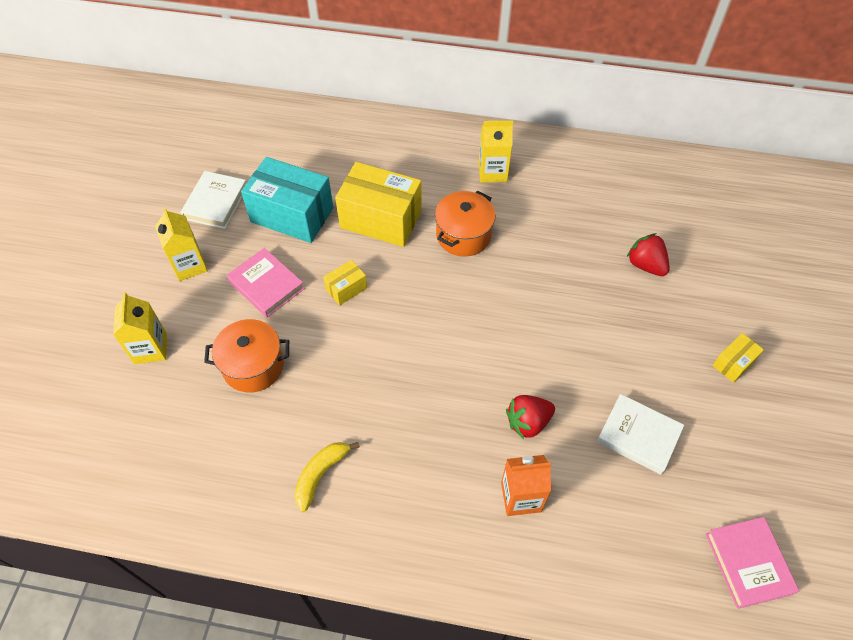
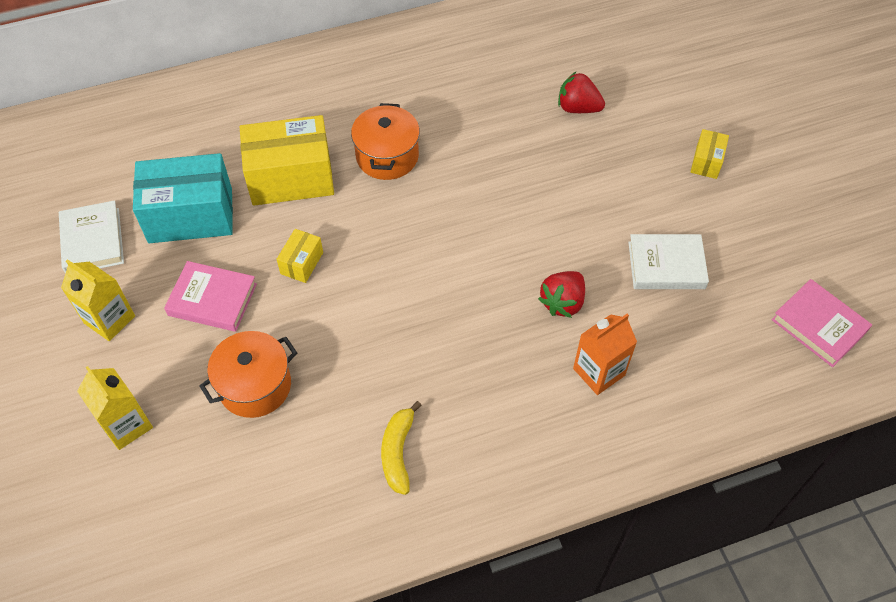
camera: 30 degrees left, 0 degrees up
(492, 172) = (376, 81): yellow carton -> none

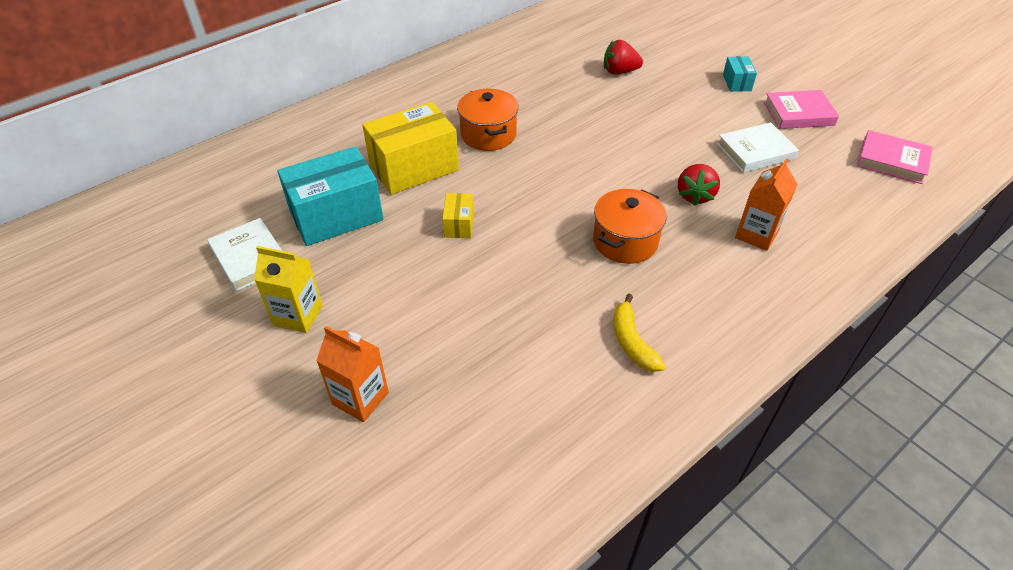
camera: 20 degrees left, 10 degrees down
(126, 425) = (360, 398): yellow carton -> orange carton
(212, 299) = (391, 273): pink book -> pink book (798, 114)
(255, 386) = (470, 328): orange pot -> orange pot (625, 241)
(706, 162) = (736, 83): yellow box -> turquoise box

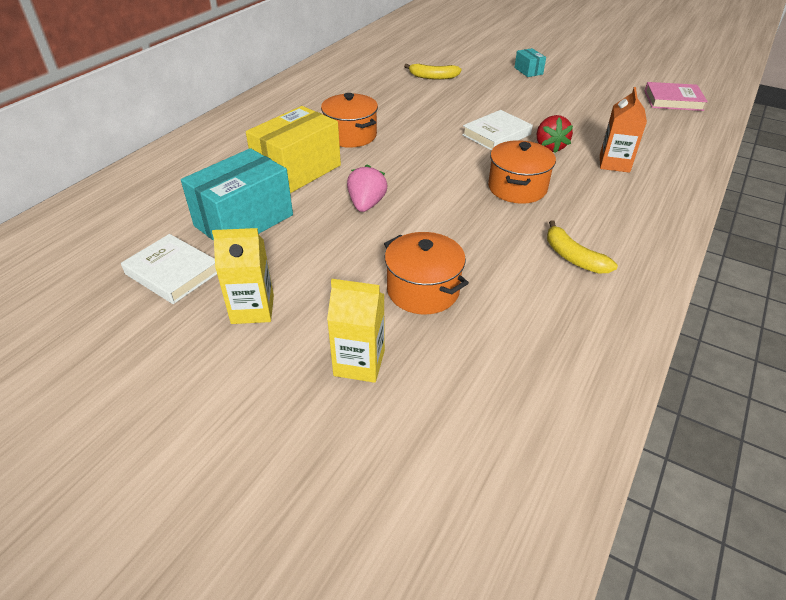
camera: 20 degrees left, 5 degrees down
(360, 398) = (359, 363): orange carton -> yellow carton
(459, 224) = (366, 204): yellow box -> pink strawberry
(459, 338) = (423, 290): none -> orange pot
(619, 72) = (433, 77): red strawberry -> yellow banana
(755, 152) = (574, 111): white book -> white book (496, 135)
(798, 114) = (587, 83): pink book -> none

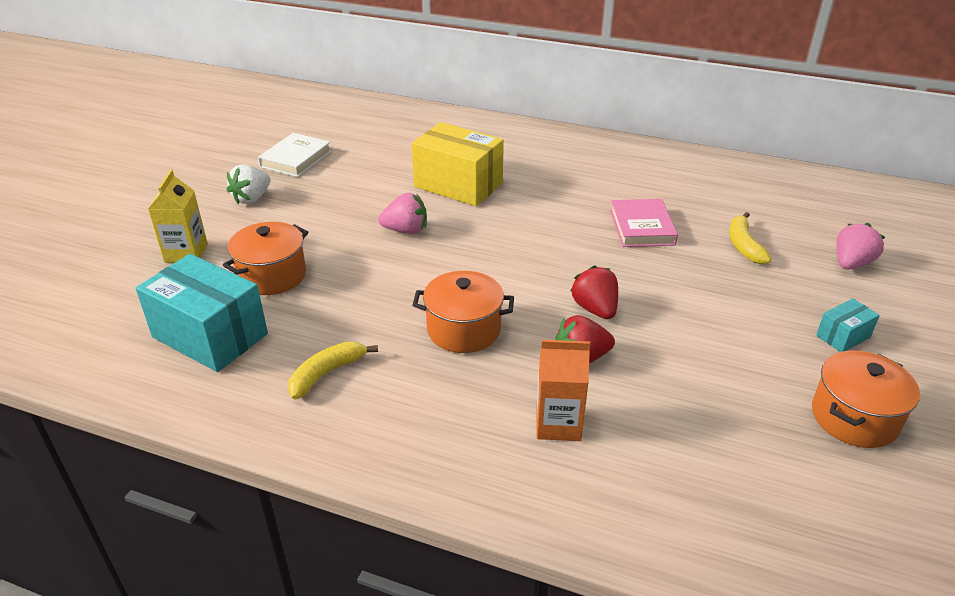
camera: 80 degrees right, 5 degrees down
(244, 220) = (368, 174): turquoise box -> turquoise box (210, 335)
(252, 309) = (252, 198): yellow carton -> white strawberry
(350, 135) = (542, 204): orange pot -> orange pot (854, 417)
(460, 54) = (851, 263): none -> pink strawberry
(496, 135) = (595, 309): white book -> red strawberry
(673, 100) = (851, 530): pink book -> pink book (642, 227)

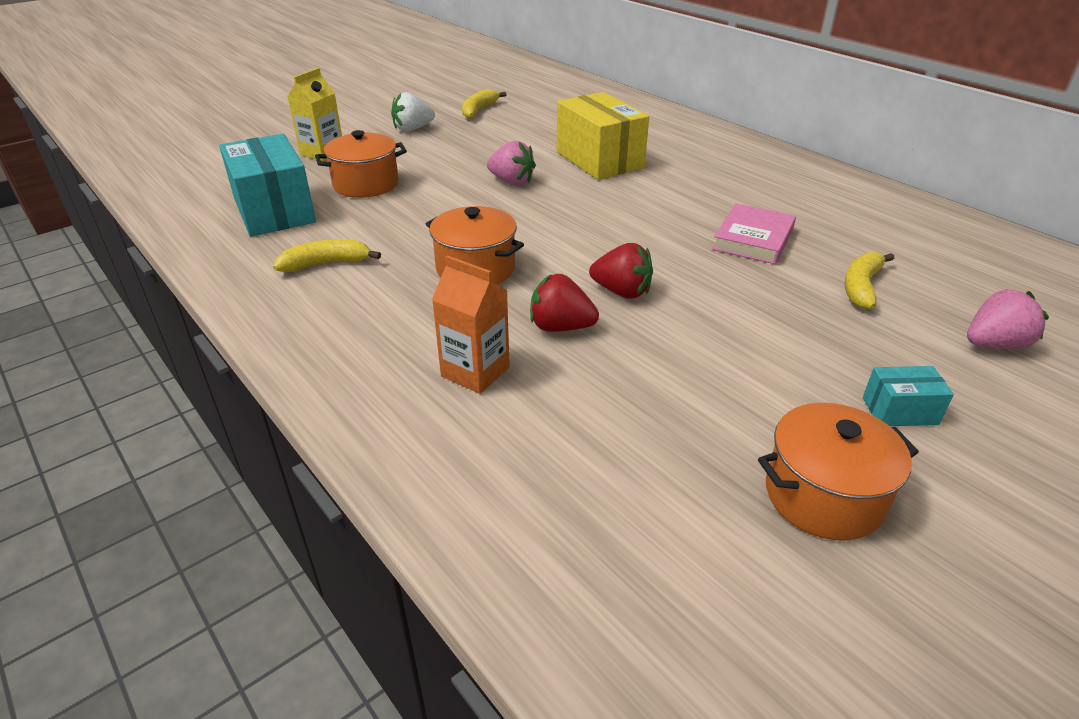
camera: 30 degrees right, 0 degrees up
(296, 159) = (479, 110): white book -> yellow banana
(595, 309) = (622, 292): red strawberry -> red strawberry turned 105 degrees clockwise

